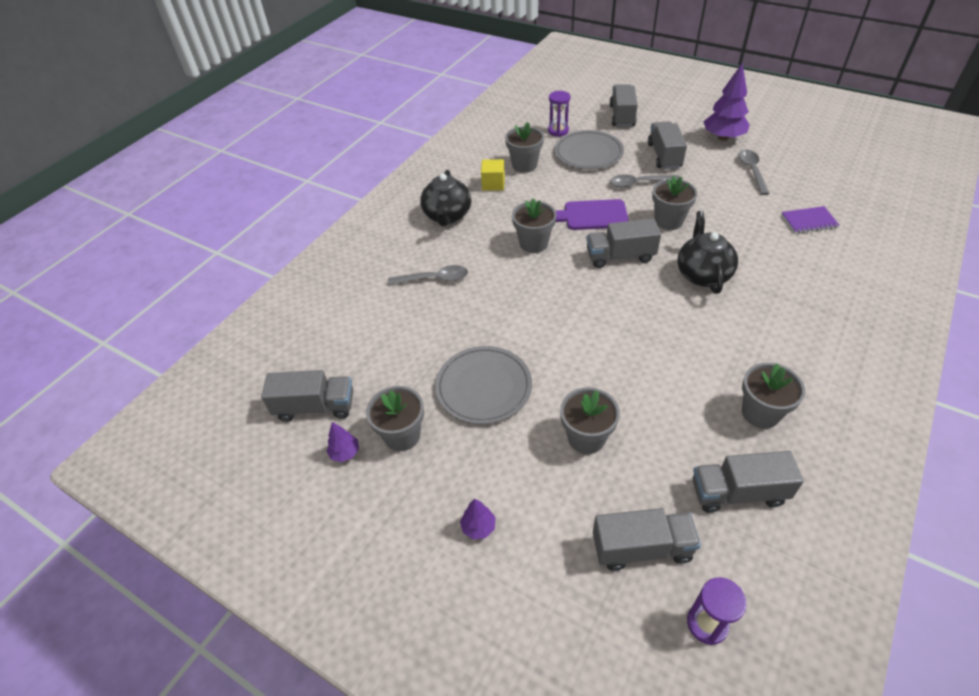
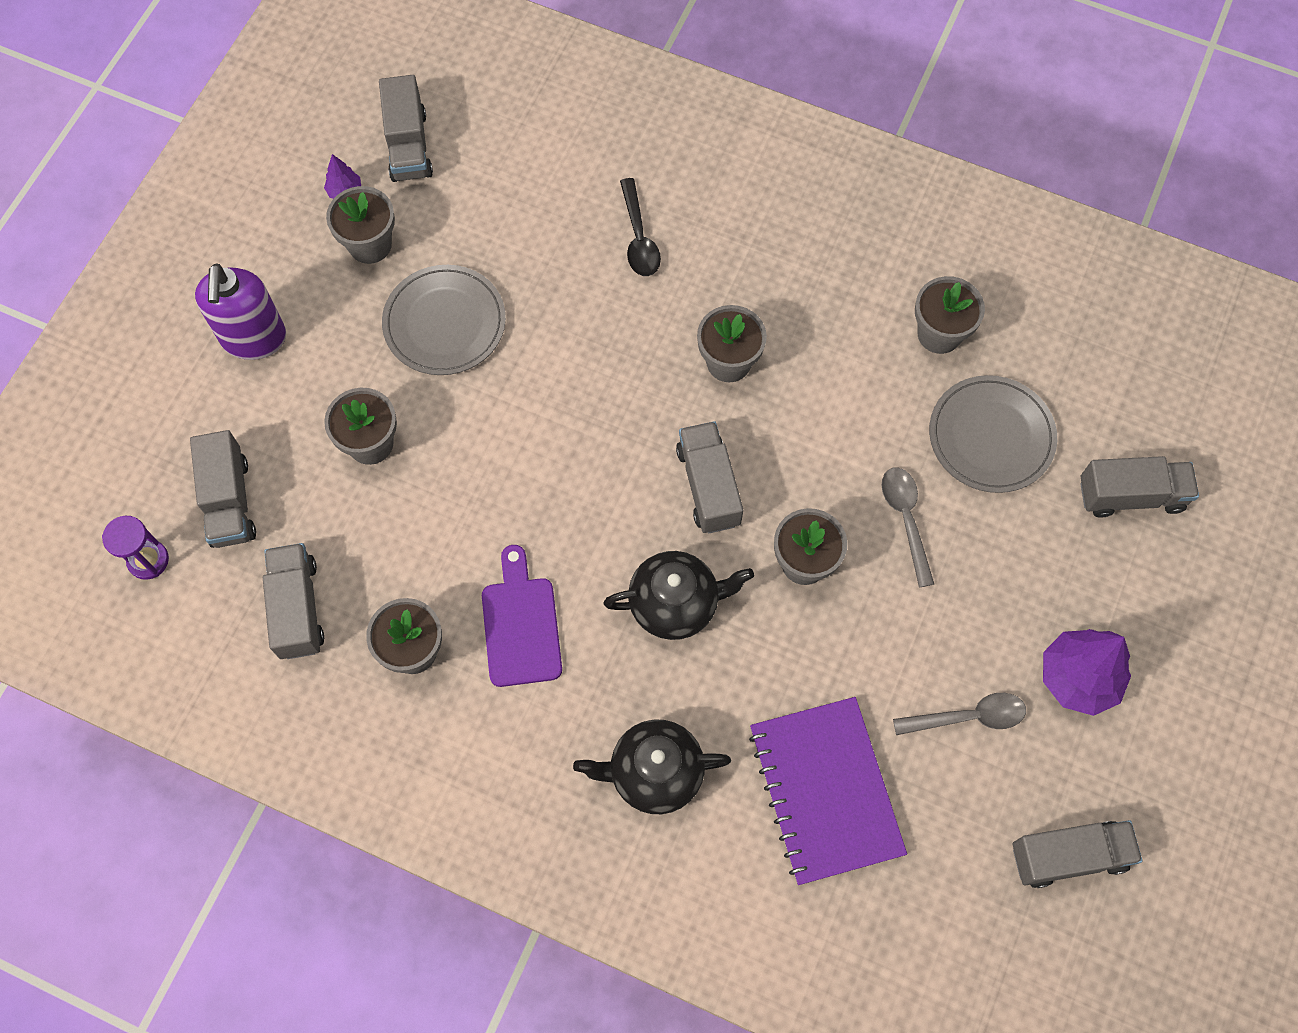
camera: 80 degrees right, 20 degrees up
(434, 279) = (639, 237): grey spoon -> black spoon
(447, 216) = (784, 234): black teapot -> black teapot (654, 773)
(478, 527) = (254, 339): purple tree -> purple soap dispenser
(493, 184) = (877, 290): yellow cube -> none
(558, 131) = (1059, 383): purple hourglass -> none
(591, 215) = (807, 443): purple cutting board -> purple cutting board (521, 624)
(664, 156) = (998, 566): grey truck -> grey truck (1068, 856)
(808, 221) = (825, 791): purple notebook -> purple notebook, size x2.05

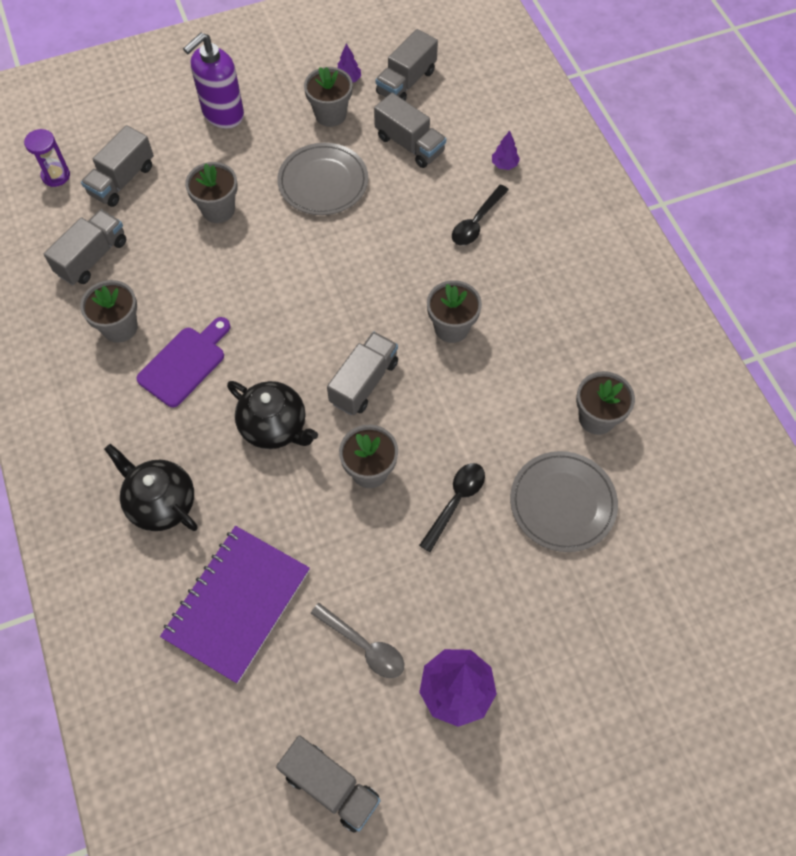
camera: 45 degrees right, 5 degrees down
(601, 156) = (504, 165): none -> purple tree
(905, 519) = (456, 502): grey spoon -> black spoon
(1130, 495) = (615, 618): grey truck -> grey truck (409, 144)

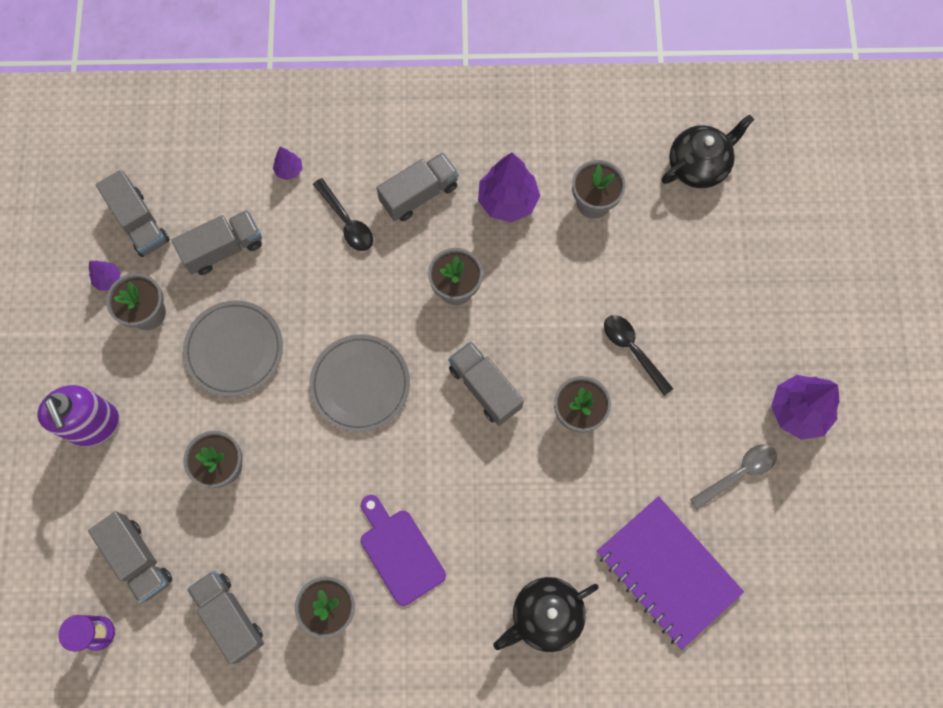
camera: 70 degrees left, 10 degrees up
(275, 427) = (502, 485): black teapot -> black teapot (698, 165)
(330, 786) = (848, 539): grey truck -> grey truck (419, 194)
(560, 342) = (508, 201): none -> purple tree
(562, 503) = (663, 263): grey plate -> grey plate (360, 384)

